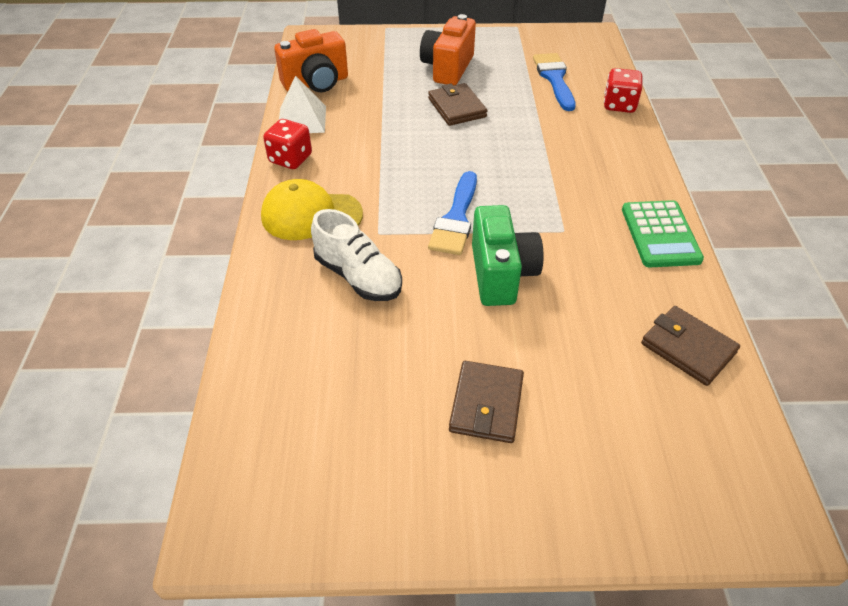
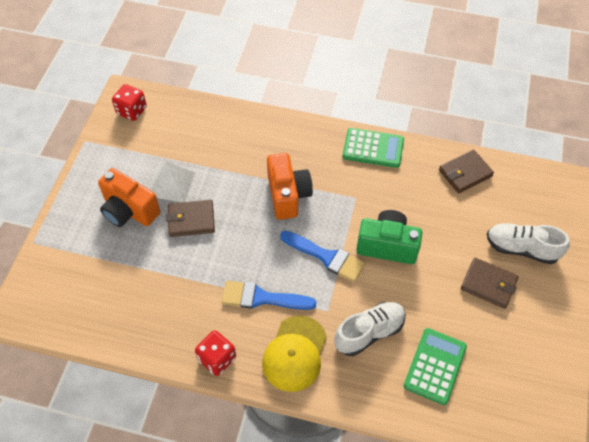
camera: 75 degrees left, 10 degrees up
(302, 119) = (162, 341): white pyramid -> white pyramid (172, 184)
(316, 83) = (107, 320): orange camera -> orange camera (288, 195)
(325, 353) = (435, 366): none -> green calculator
(554, 79) = (178, 142): blue brush -> blue brush (262, 298)
(578, 446) = (521, 249): none -> white shoe
(619, 105) = (230, 116): red dice -> red dice (132, 111)

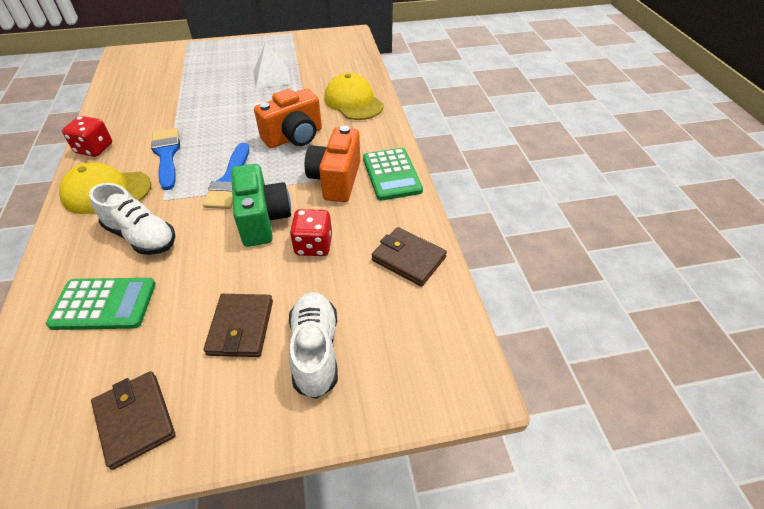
camera: 65 degrees right, 10 degrees down
(129, 210) = (234, 67): orange camera -> orange camera (336, 180)
(132, 111) = (335, 41): red dice -> red dice (313, 245)
(191, 220) = (238, 96): brown wallet -> brown wallet (135, 420)
(256, 136) = (353, 102): none -> yellow cap

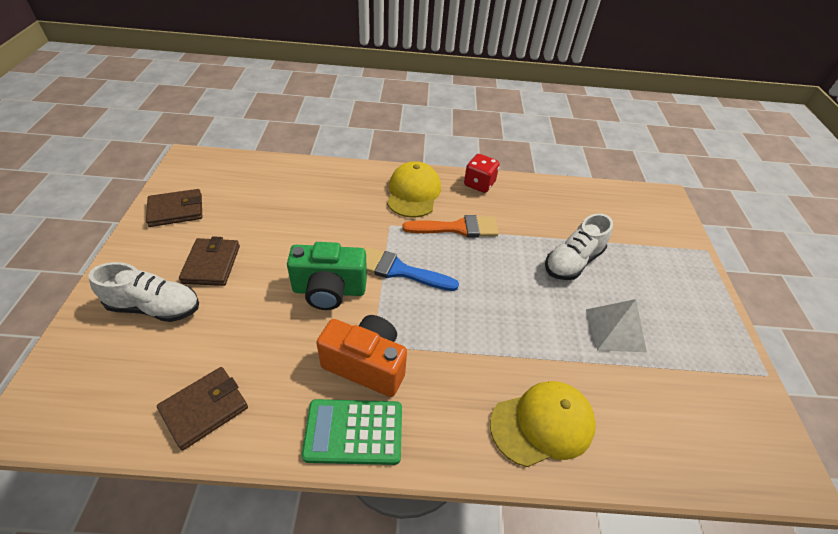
camera: 100 degrees right, 0 degrees up
(104, 304) = (284, 195): green calculator -> none
(141, 236) = (346, 212): white shoe -> white shoe (572, 262)
(167, 155) = (457, 228): blue brush -> orange brush
(241, 327) = (211, 264): brown wallet -> brown wallet turned 75 degrees clockwise
(294, 137) = (464, 335): orange camera -> none
(313, 245) = (273, 325): red dice -> none

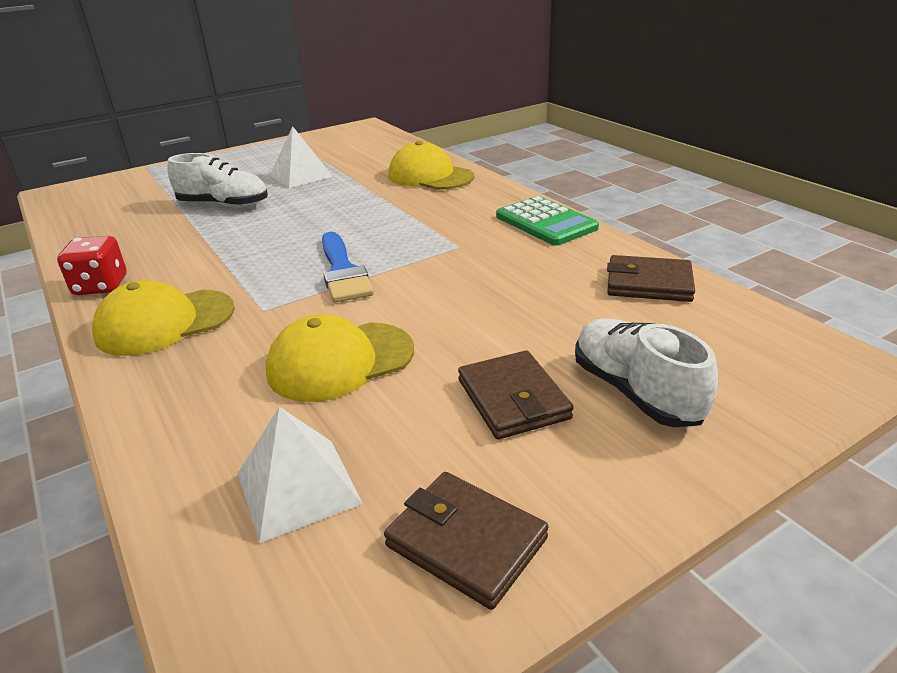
camera: 120 degrees left, 15 degrees down
(211, 264) = (513, 399): brown wallet -> brown wallet turned 75 degrees counterclockwise
(251, 188) = (298, 488): none -> white pyramid
(310, 229) = (340, 361): none -> yellow cap
(329, 290) = (428, 295): green camera -> none
(366, 365) = (484, 241): orange camera -> none
(457, 228) = (224, 268): orange brush -> none

